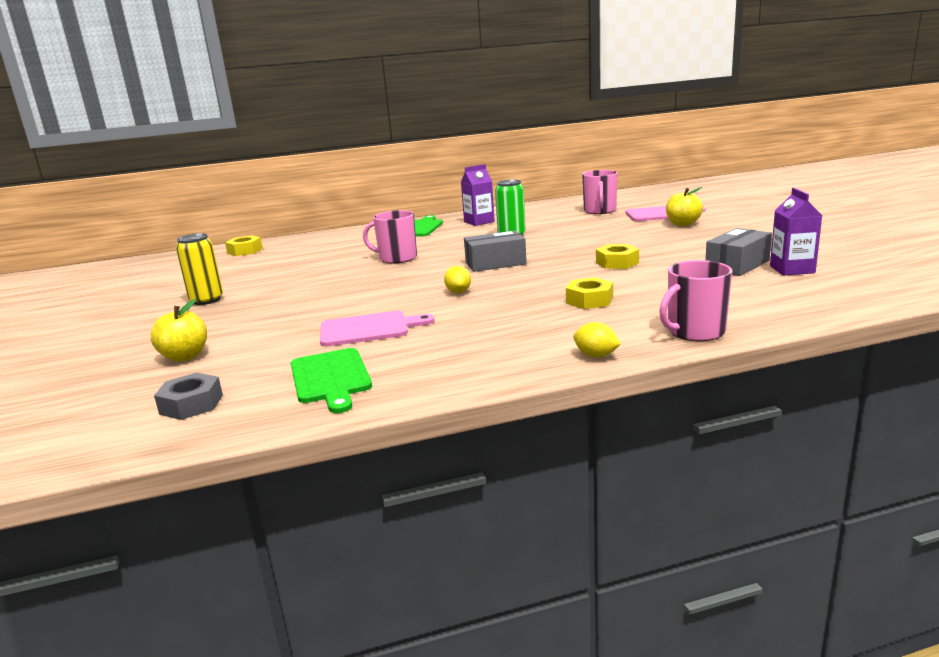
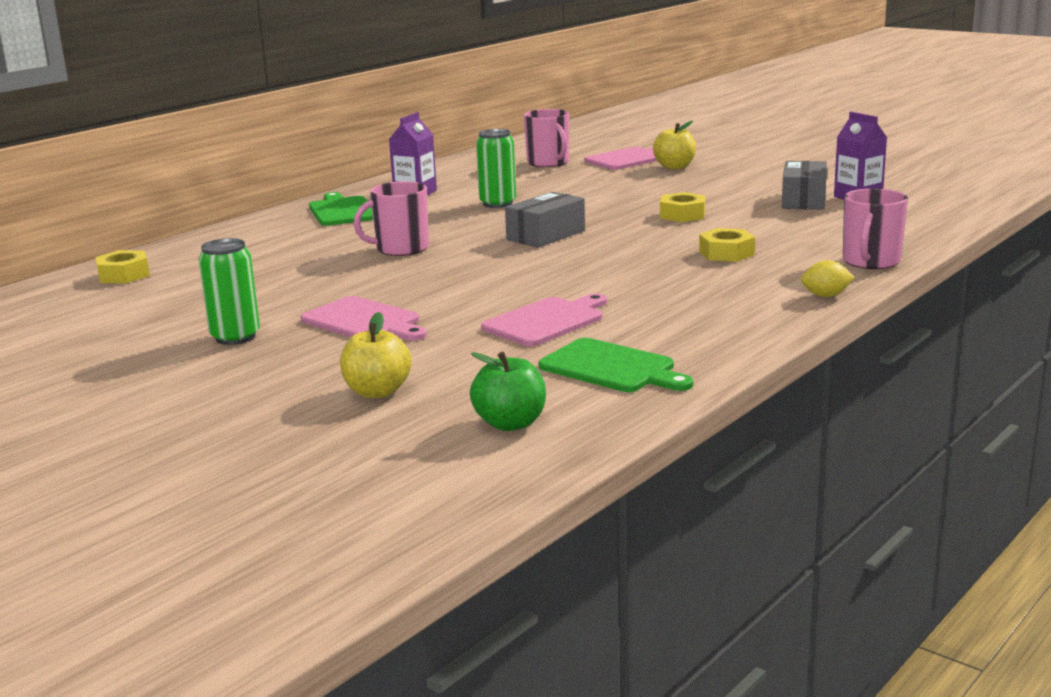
camera: 35 degrees left, 0 degrees up
(191, 404) = (510, 423): grey nut -> green apple
(207, 300) = (235, 337): yellow can -> green can
(280, 304) = (364, 321): none -> pink cutting board
(458, 292) = (567, 269): yellow lemon -> none

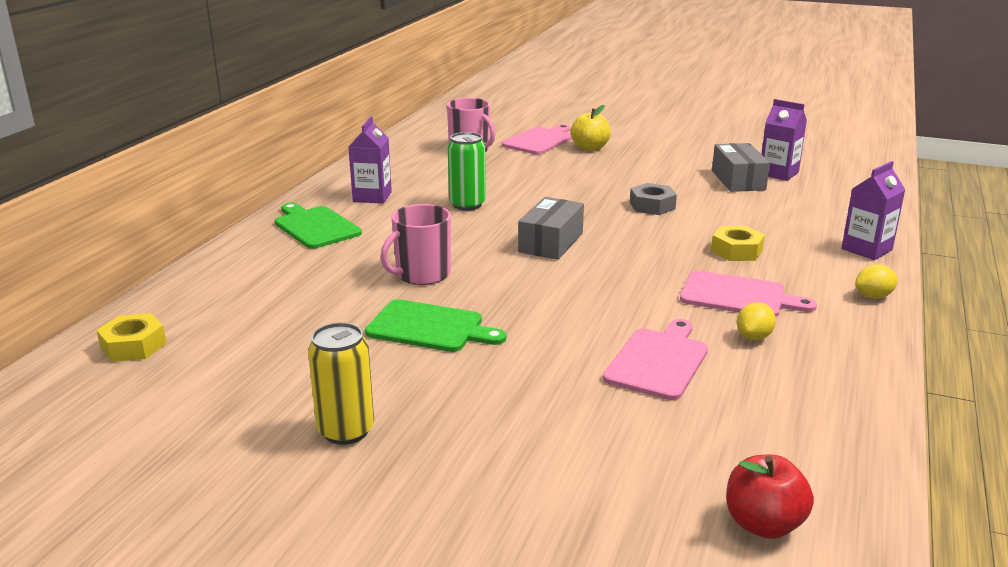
camera: 20 degrees left, 5 degrees up
(235, 337) = (346, 431): green can -> yellow can
(364, 321) = (472, 385): pink cutting board -> pink cutting board (738, 296)
(377, 392) = (580, 497): yellow apple -> none
(510, 423) = (763, 524): green apple -> red apple
(612, 368) = (782, 421): green cutting board -> green cutting board (430, 327)
(660, 313) = (754, 337): none -> yellow lemon
(682, 215) = (652, 206): yellow nut -> grey nut
(871, 261) = (866, 249): pink mug -> purple carton

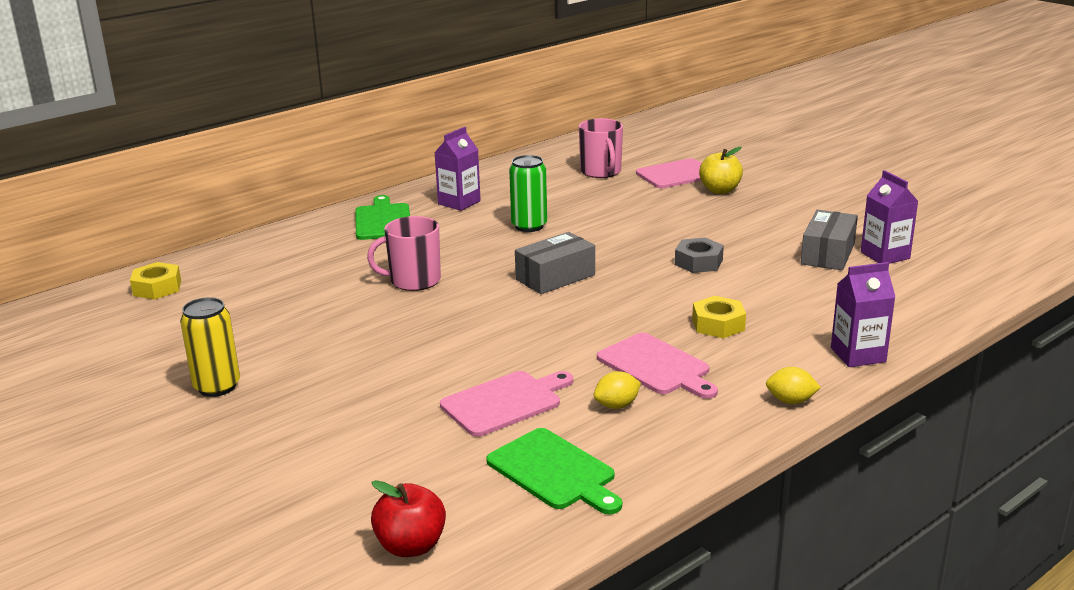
camera: 30 degrees right, 0 degrees up
(430, 327) = (365, 326): green cutting board -> green cutting board (554, 471)

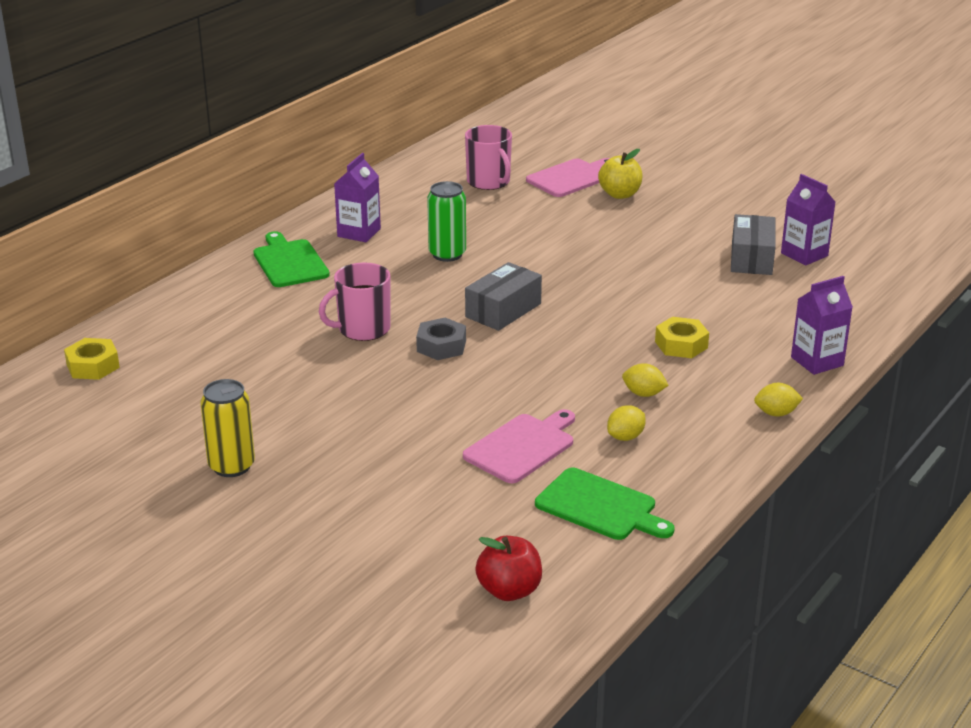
camera: 15 degrees left, 5 degrees up
(656, 366) = (643, 394): pink cutting board -> yellow lemon
(698, 262) = (634, 279): grey nut -> grey nut (441, 346)

